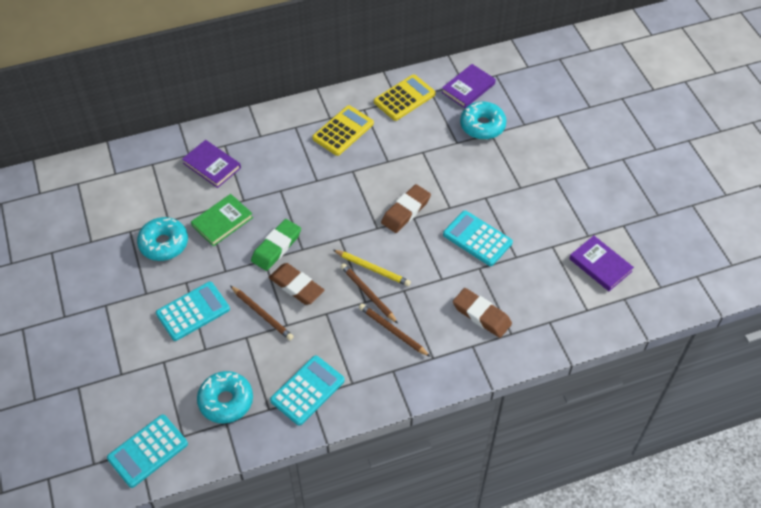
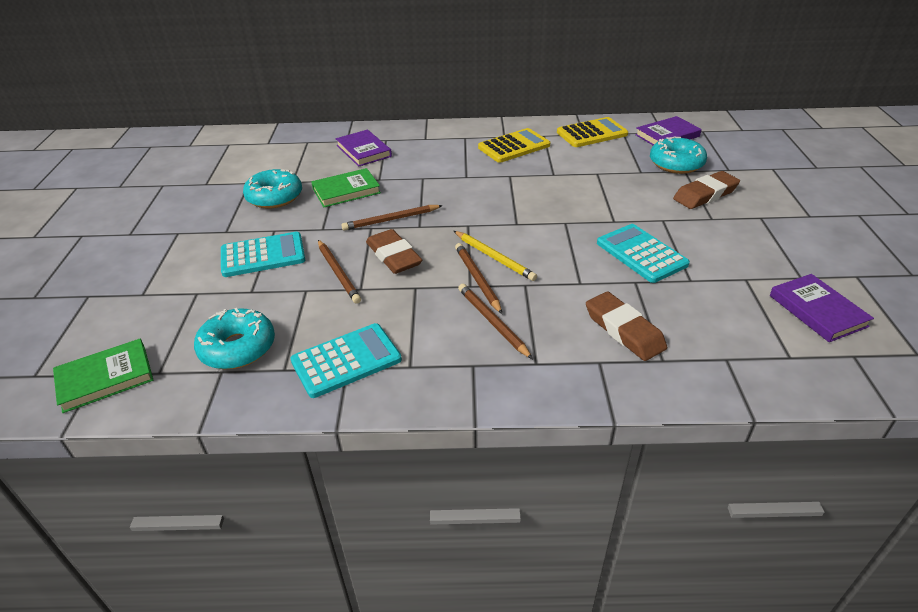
camera: 20 degrees right, 15 degrees down
(148, 451) = (105, 378): turquoise calculator -> green book
(276, 247) = (391, 220): green eraser -> brown pencil
(405, 211) = (558, 215): brown eraser -> brown eraser (705, 194)

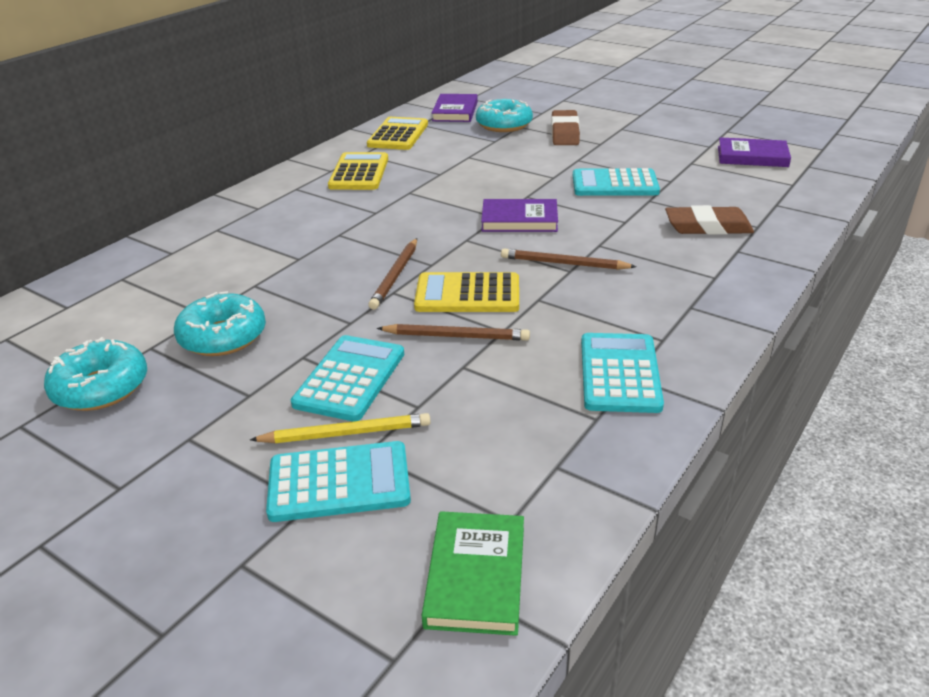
camera: 55 degrees left, 5 degrees down
(164, 296) = (339, 482): none -> turquoise calculator
(238, 348) = (524, 443): turquoise donut -> turquoise donut (101, 387)
(346, 191) = (291, 285): green book -> none
(363, 151) = (217, 249): purple book -> purple book (519, 220)
(394, 256) = (467, 294): brown eraser -> yellow calculator
(492, 322) = (638, 277): brown pencil -> none
(494, 257) = (539, 245): yellow pencil -> yellow pencil (345, 433)

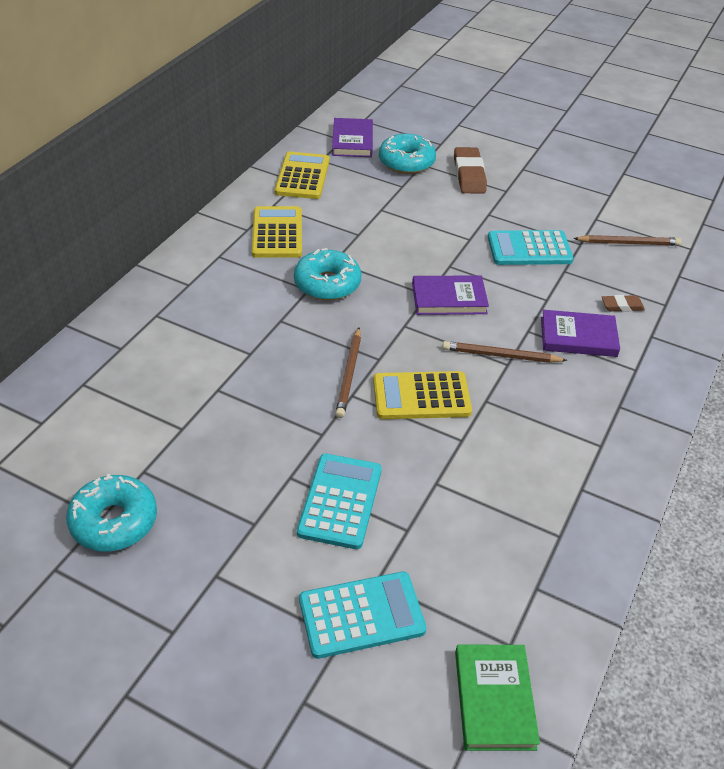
camera: 10 degrees left, 10 degrees up
(223, 336) = (208, 455): turquoise donut -> turquoise donut (327, 284)
(345, 433) = (353, 563): yellow pencil -> none
(456, 336) = (422, 448): brown pencil -> brown pencil (628, 243)
(619, 373) = (571, 486): turquoise calculator -> none
(708, 227) = (622, 306): brown eraser -> brown eraser, size x0.55
(752, 156) = (651, 210): purple book -> purple book (578, 337)

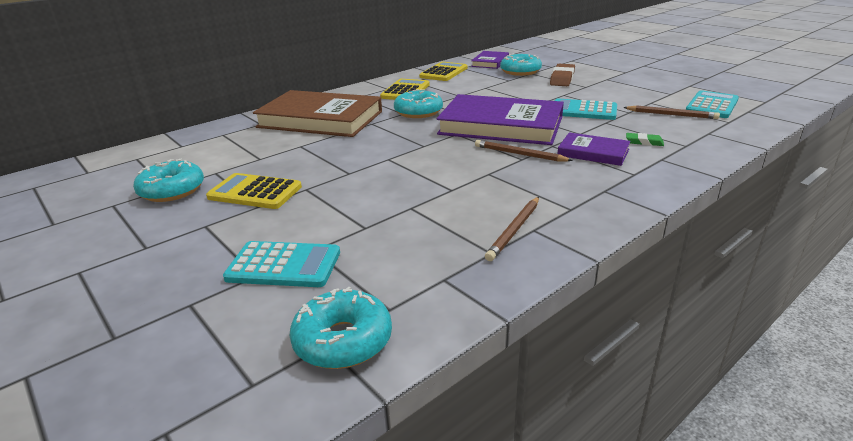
camera: 25 degrees right, 15 degrees down
(202, 323) = (320, 119): none -> brown book
(340, 501) = (329, 205): turquoise calculator -> turquoise calculator (712, 105)
(349, 374) = (395, 149): brown pencil -> brown pencil (514, 230)
(421, 396) = (439, 165): yellow calculator -> yellow calculator (255, 192)
(449, 298) = (501, 126): purple book -> purple book, size x2.03
(494, 699) = (343, 340): green book -> turquoise donut
(622, 306) = (644, 142): brown eraser -> green eraser

